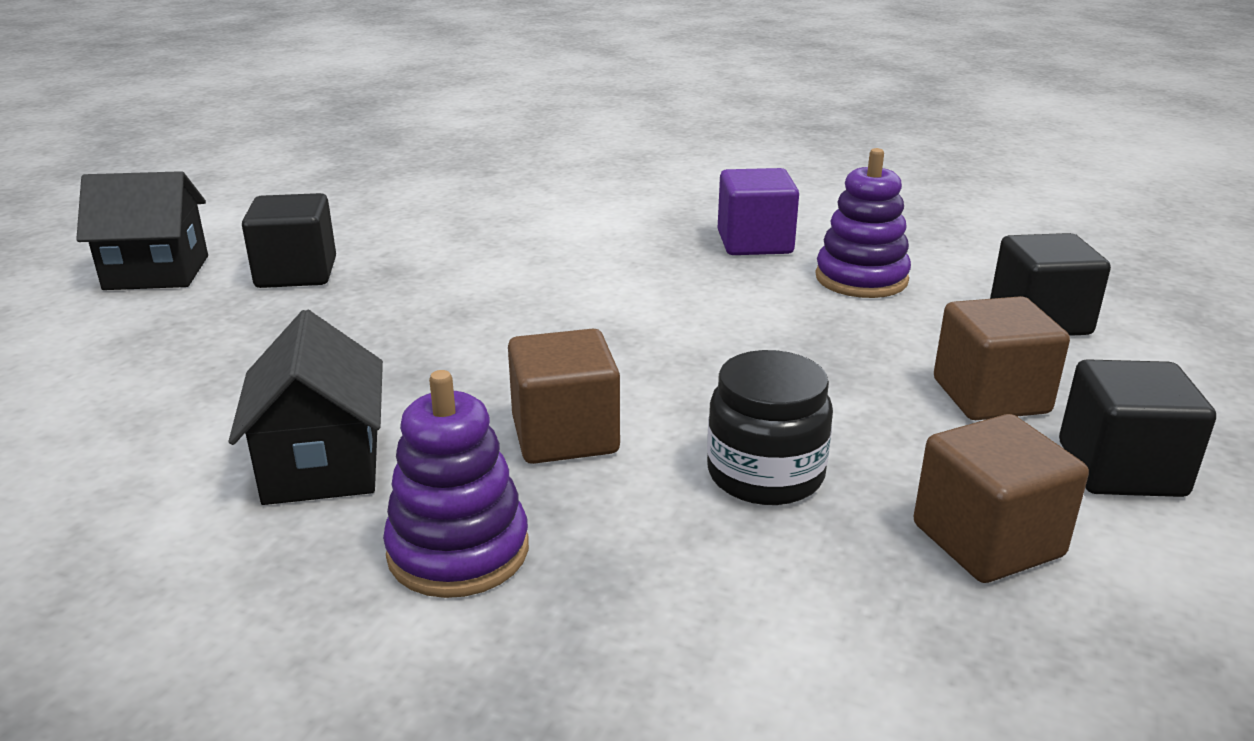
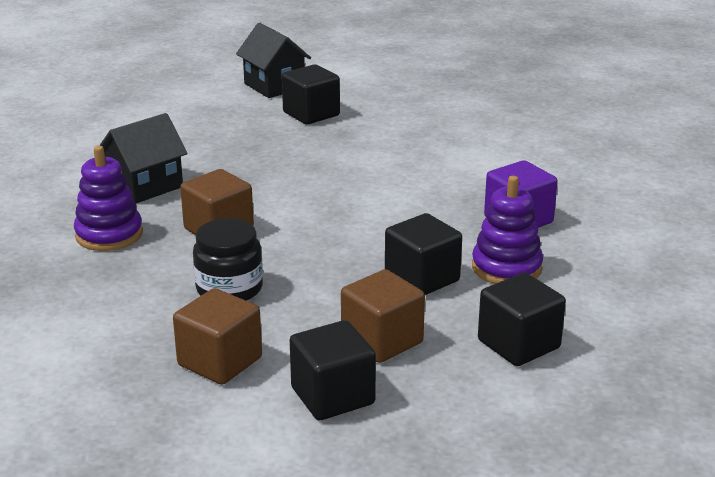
camera: 60 degrees right, 0 degrees up
(848, 330) = (422, 278): none -> black cube

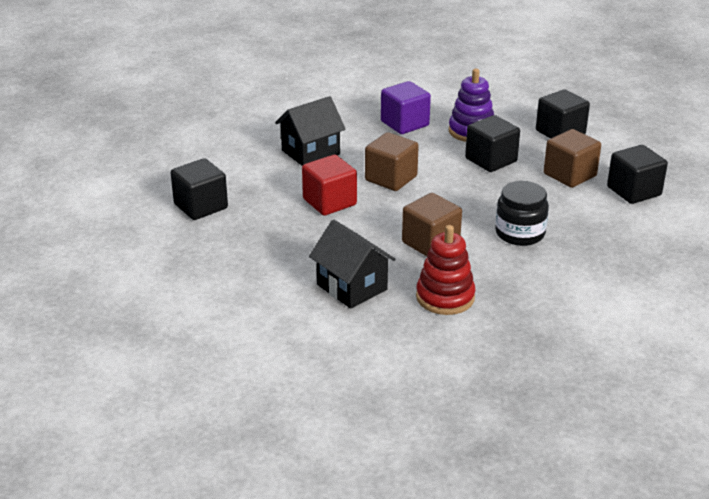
camera: 90 degrees left, 5 degrees up
(109, 235) = (445, 297): purple stacking toy -> red stacking toy
(220, 361) = (611, 232): brown cube -> brown cube (391, 178)
(274, 86) = (124, 228): black house -> black house (310, 152)
(315, 174) = (329, 202): none -> red cube

